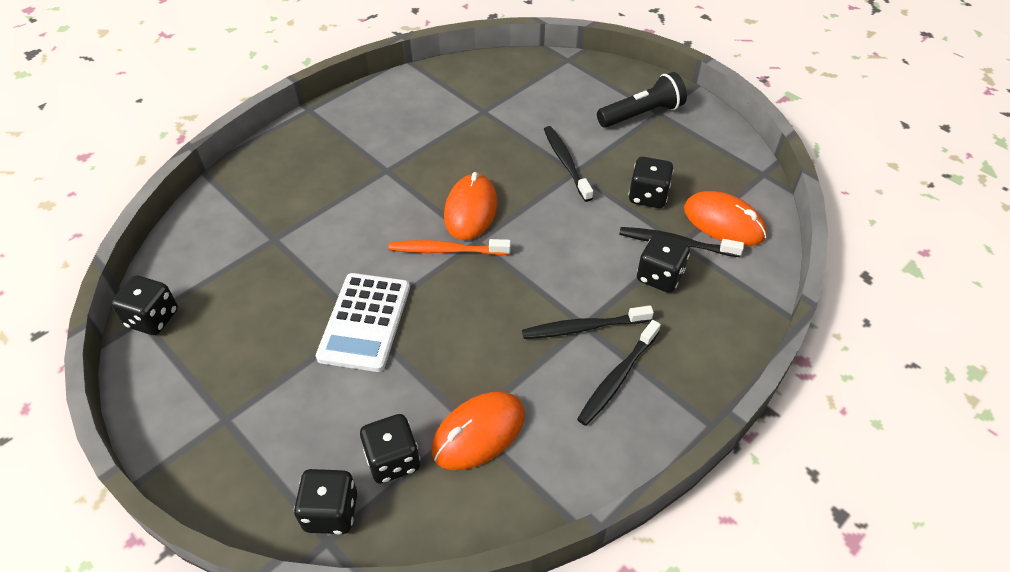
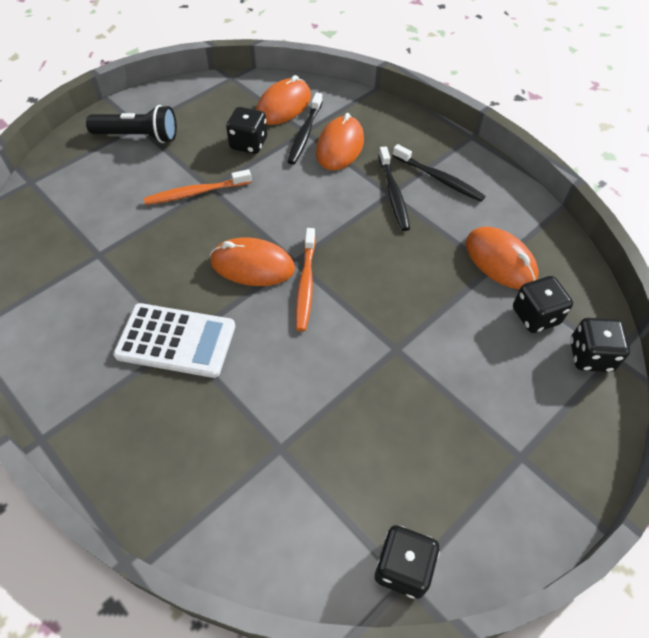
camera: 90 degrees left, 5 degrees up
(364, 322) = (396, 346): white calculator -> white calculator (176, 341)
(566, 163) = (196, 193): black toothbrush -> orange toothbrush
(642, 114) = (138, 136): black flashlight -> black flashlight turned 120 degrees clockwise
(659, 276) = (340, 146): black dice -> orange mouse

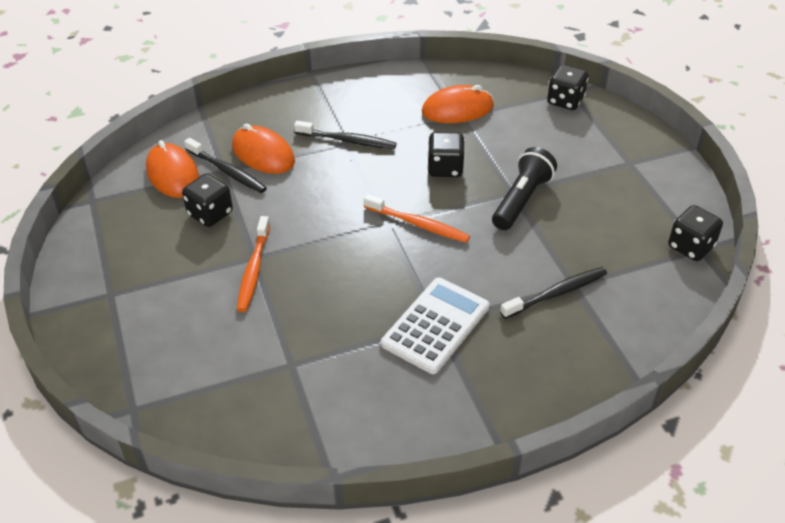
camera: 65 degrees left, 10 degrees down
(138, 136) = (129, 297): black flashlight -> black flashlight (522, 200)
(252, 265) = (376, 252): orange mouse -> none
(439, 179) = (348, 109): black toothbrush -> black toothbrush (556, 293)
(535, 316) = (519, 112): black dice -> black dice (445, 168)

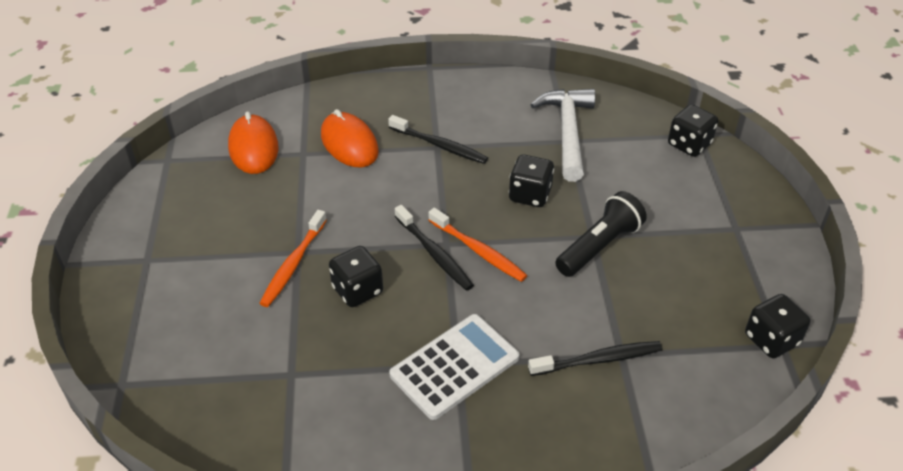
camera: 15 degrees right, 0 degrees up
(210, 214) = (273, 196): black dice -> black dice (357, 290)
(227, 171) = (307, 155): black toothbrush -> black toothbrush (434, 254)
(457, 109) = (567, 132): orange mouse -> white hammer

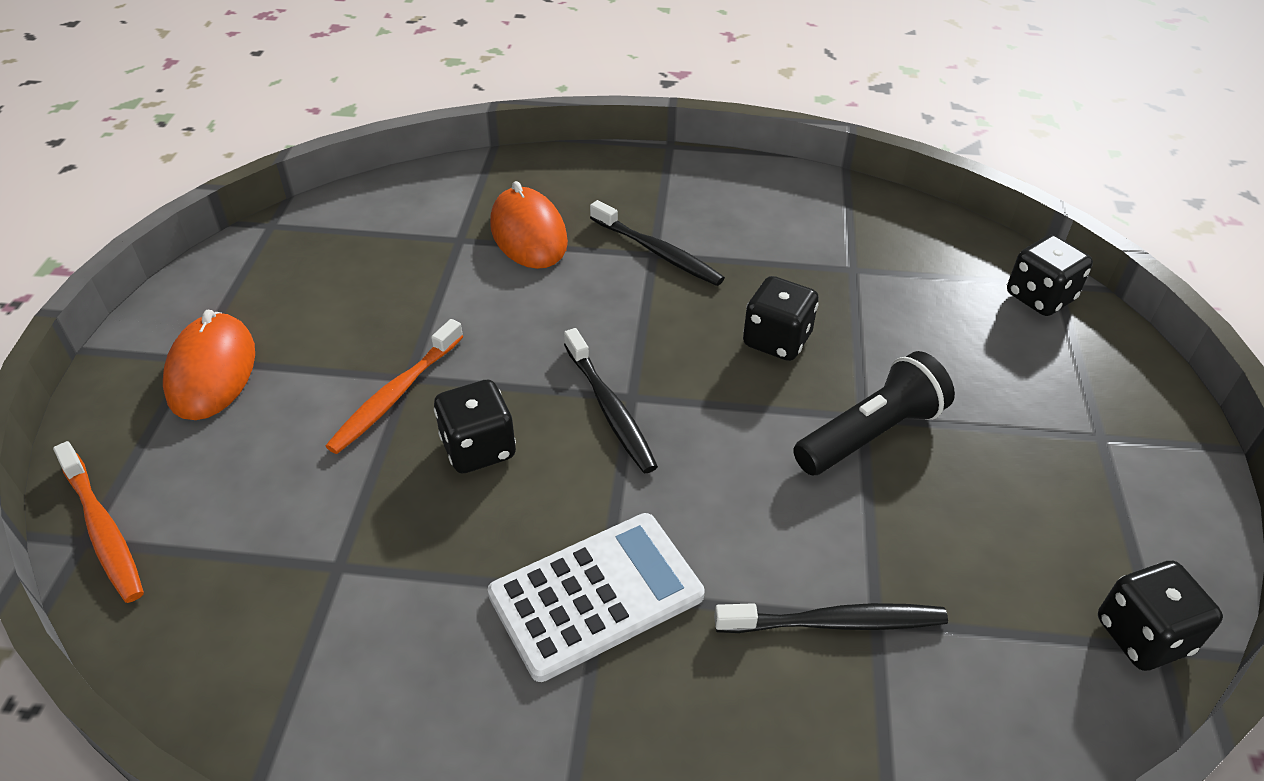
camera: 10 degrees right, 0 degrees up
(253, 148) = (393, 223): orange mouse -> orange mouse (211, 371)
(478, 251) = (678, 414): orange toothbrush -> orange toothbrush (103, 530)
(567, 132) = (853, 257): white hammer -> none

